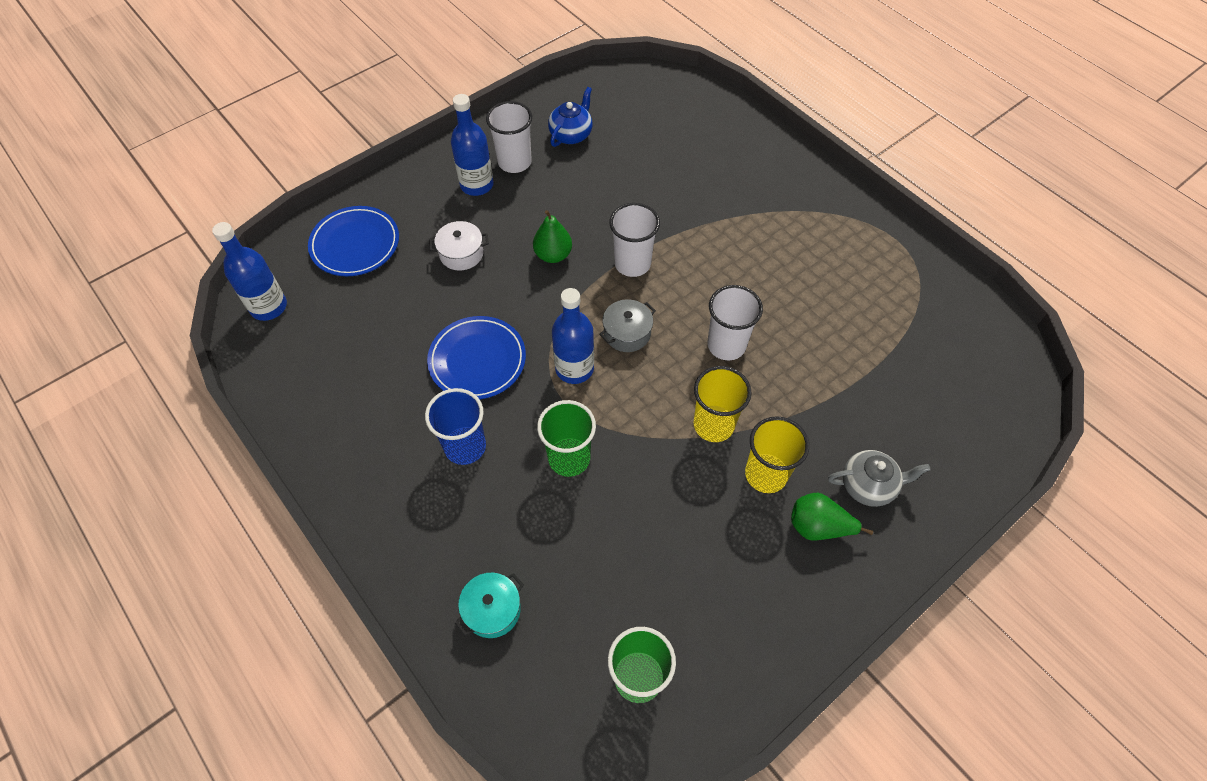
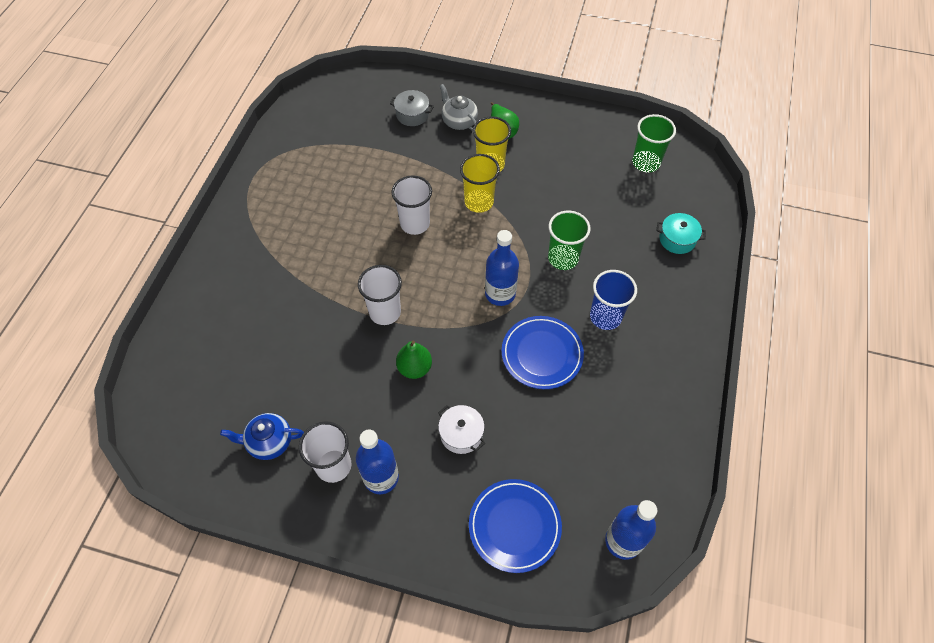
camera: 125 degrees left, 0 degrees up
(627, 333) = (448, 281): grey pot -> grey pot (412, 114)

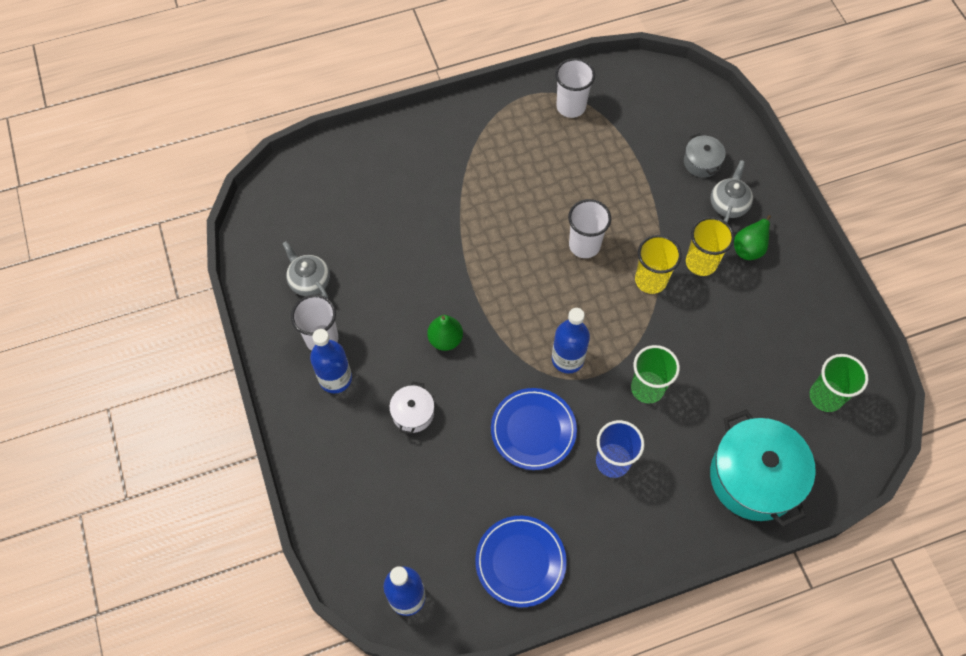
camera: 55 degrees right, 5 degrees up
(269, 442) = (309, 281): blue teapot -> grey teapot
(385, 312) = (479, 282): white cup -> white cup (571, 107)
(514, 526) = (363, 503): blue plate -> blue plate (520, 562)
(677, 239) = (754, 477): turquoise pot -> turquoise pot, size x2.09

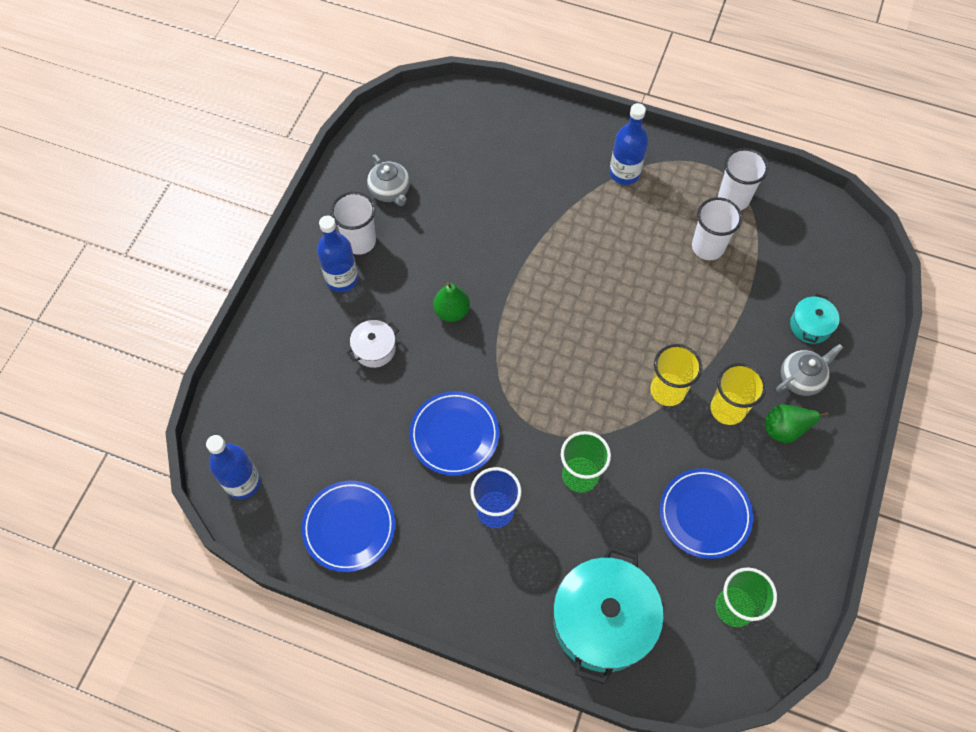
camera: 40 degrees right, 0 degrees up
(309, 281) = (390, 191): grey teapot -> grey teapot turned 150 degrees clockwise
(567, 359) = (535, 401): blue bottle -> blue bottle (624, 173)
(584, 245) = (636, 320): white cup -> white cup (707, 247)
(701, 162) = (810, 325): grey pot -> turquoise pot
(752, 348) = (704, 514): none -> blue plate

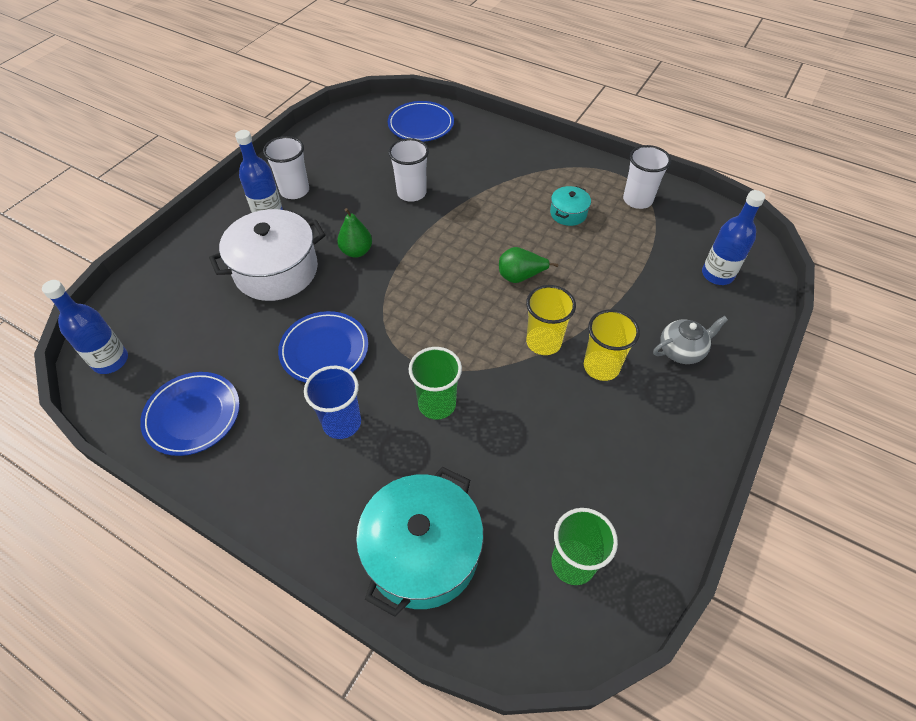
camera: 10 degrees right, 10 degrees down
(374, 349) = (276, 270): white pot -> white pot, size x2.09
(390, 191) = (334, 160): grey teapot -> none
(624, 173) = (541, 171): blue bottle -> blue bottle (717, 274)
(704, 514) = (558, 461): blue plate -> blue plate (421, 125)
(707, 247) = (606, 232): white cup -> white cup (411, 193)
(786, 429) = (659, 393): green pear -> green pear (520, 276)
(810, 325) = (697, 307): turquoise pot -> turquoise pot (568, 213)

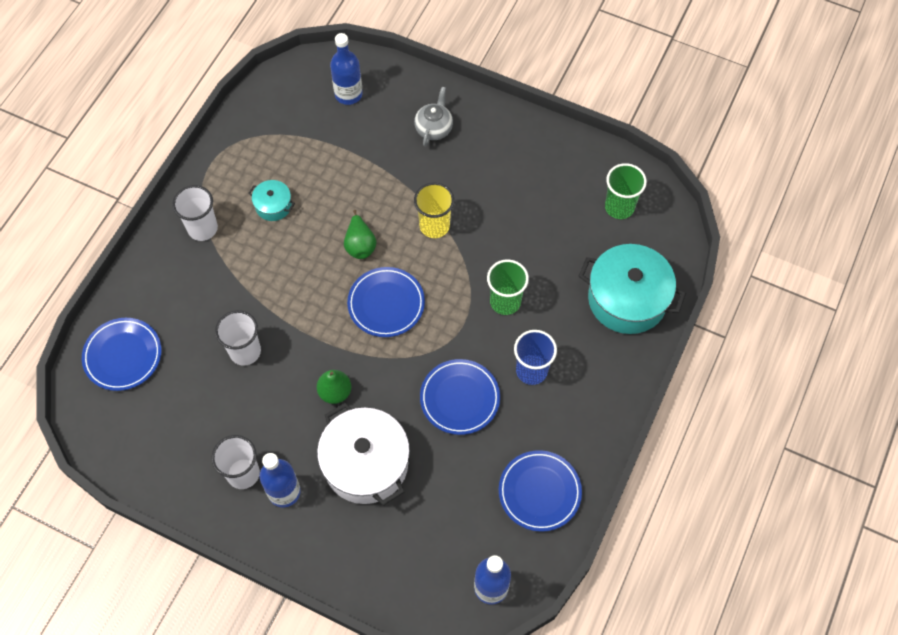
camera: 95 degrees left, 10 degrees up
(447, 294) = (386, 304): none -> blue plate
(601, 367) = (455, 184): yellow cup -> none
(637, 200) = (252, 146): white cup -> white cup (202, 228)
(681, 351) = (434, 128): grey teapot -> grey teapot turned 45 degrees clockwise

